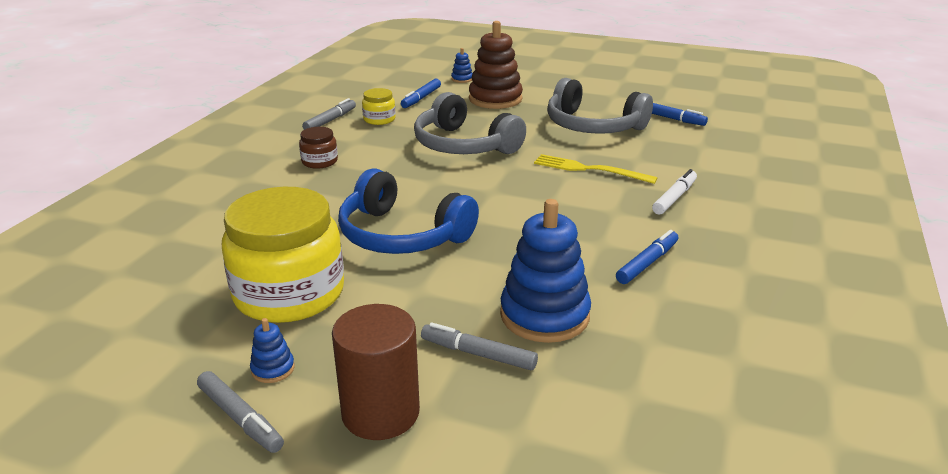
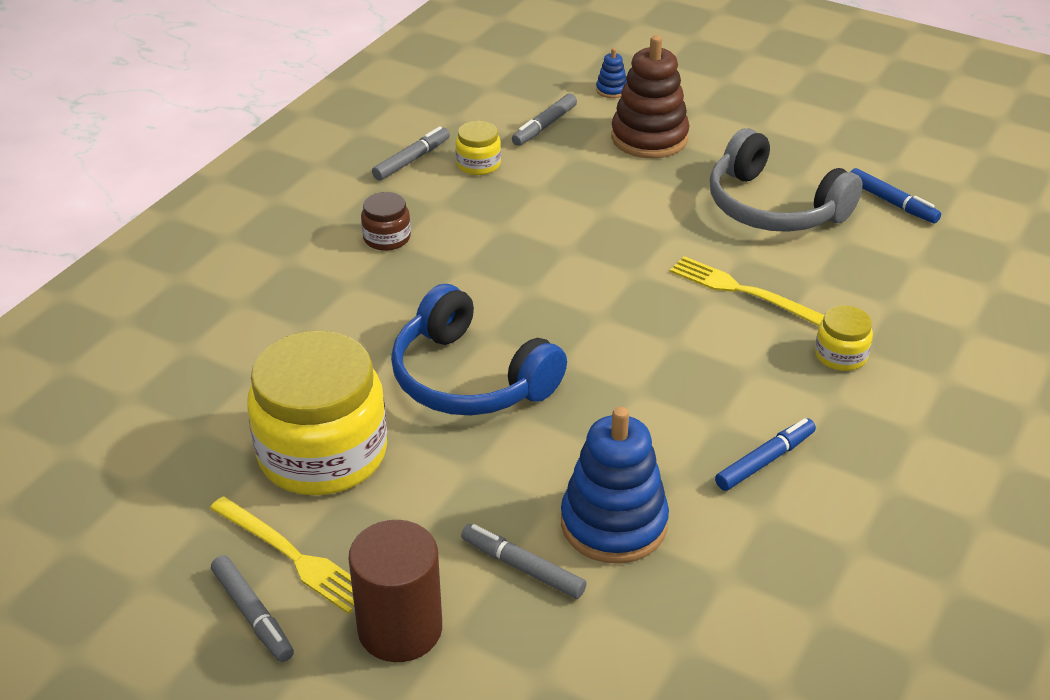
camera: 10 degrees right, 10 degrees up
(273, 369) = (293, 556): blue stacking toy -> yellow fork
(421, 98) = (544, 126): blue marker -> grey marker
(463, 145) = (583, 227): grey headphones -> none
(674, 198) = (840, 355): white marker -> yellow jar

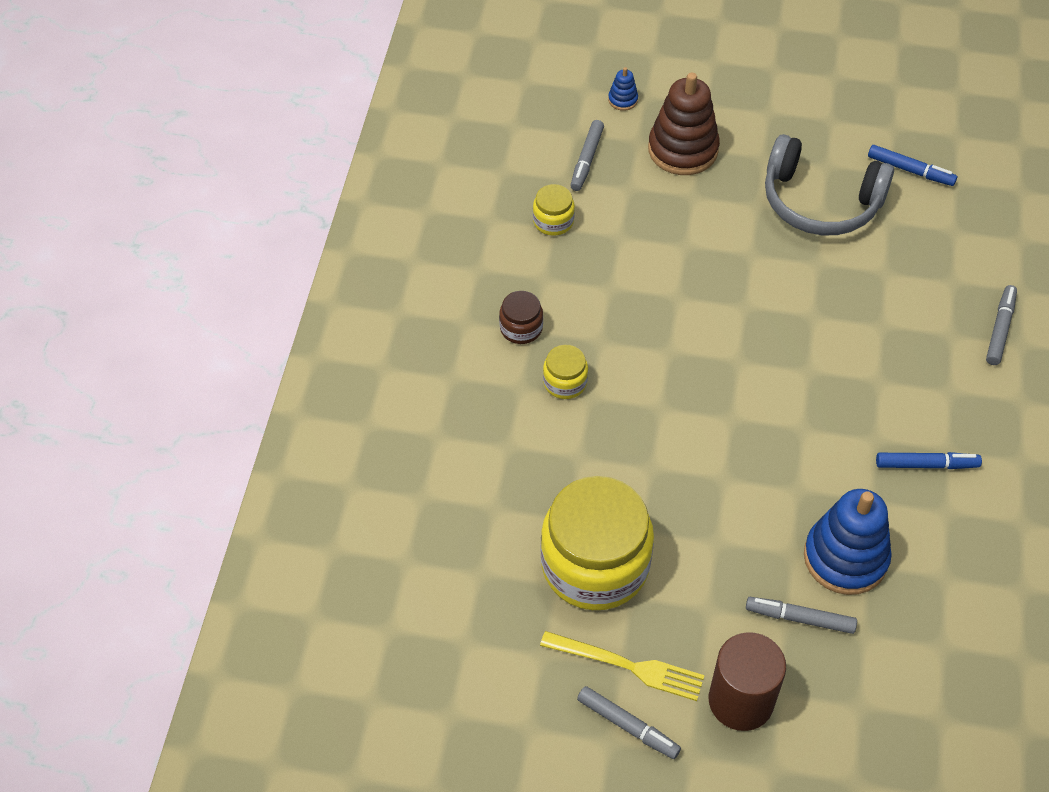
camera: 20 degrees left, 15 degrees up
(411, 160) = (493, 232): grey marker -> grey marker (1000, 329)
(470, 378) = (669, 455): blue headphones -> none
(742, 291) = (836, 301): yellow fork -> none
(765, 461) = (926, 465): blue marker -> blue marker turned 60 degrees clockwise
(840, 355) = (937, 345): yellow jar -> yellow jar (565, 382)

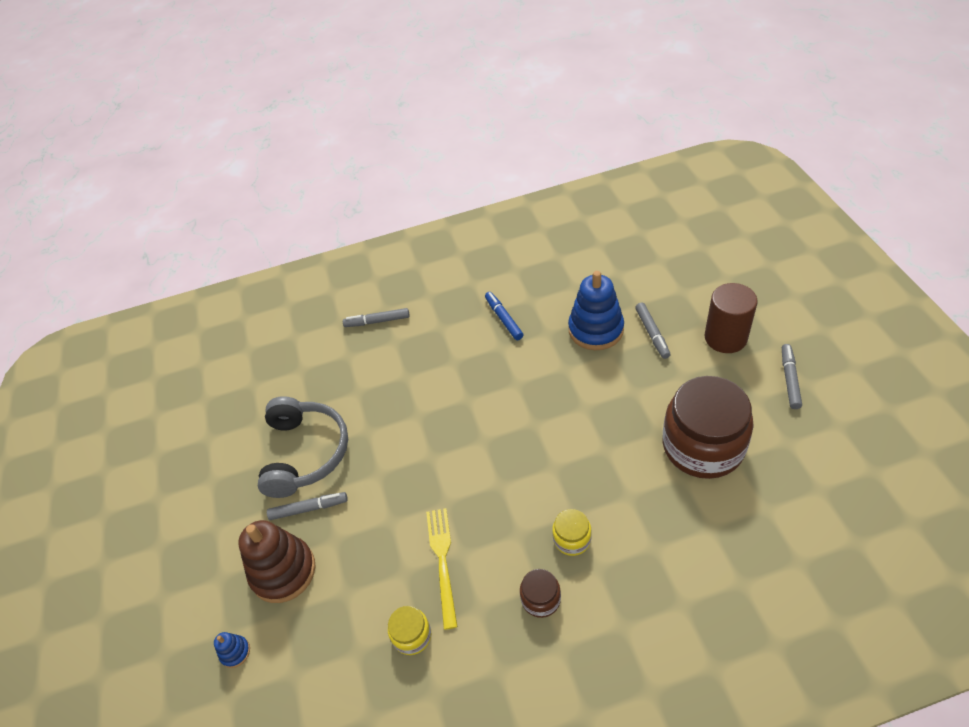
camera: 110 degrees left, 5 degrees down
(586, 160) = (325, 645): grey marker -> grey marker (308, 509)
(595, 565) = (703, 446): yellow jar -> brown jar
(627, 666) = (754, 396): yellow fork -> yellow fork (443, 561)
(910, 170) = (250, 413): blue marker -> none

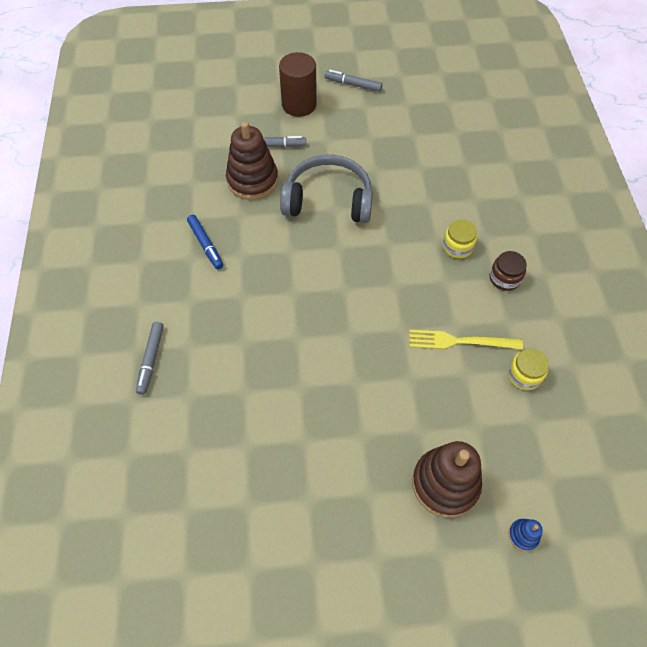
camera: 85 degrees left, 10 degrees up
(305, 453) = (308, 453): grey headphones -> grey headphones (328, 200)
(308, 509) = (379, 453): grey marker -> none
(504, 319) = (205, 245): blue marker -> blue marker turned 105 degrees counterclockwise
(596, 330) = (252, 180): blue stacking toy -> brown stacking toy
(703, 446) = (396, 148): brown jar -> none

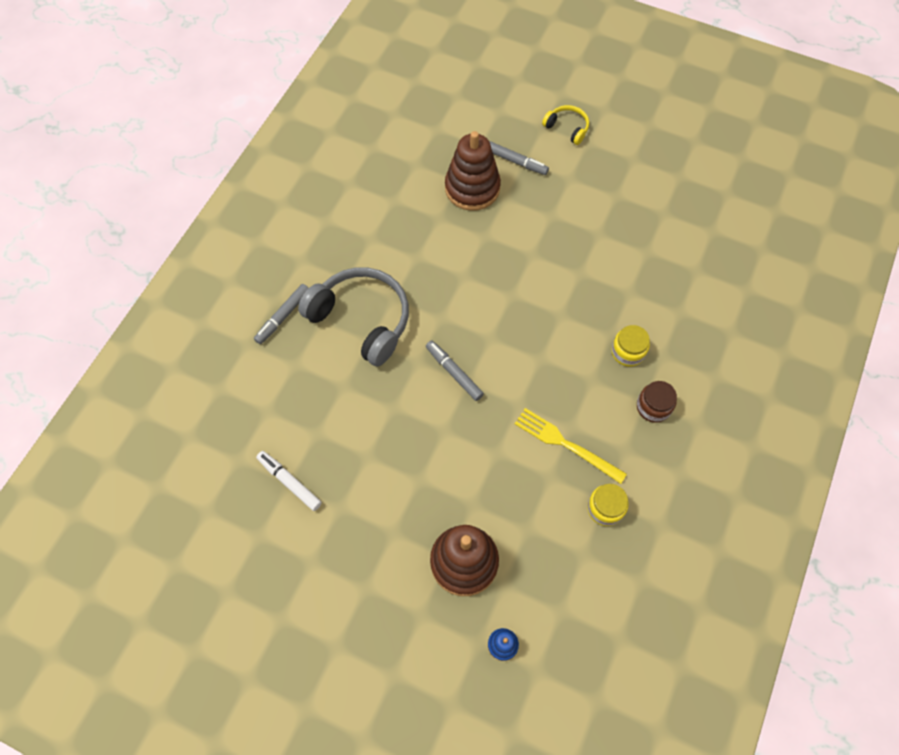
camera: 30 degrees right, 5 degrees up
(205, 245) = (391, 232): blue marker -> none
(248, 503) = (289, 482): none -> white marker
(299, 105) = (567, 128): brown cylinder -> yellow headphones
(328, 200) = (532, 242): grey headphones -> grey headphones (362, 319)
(353, 84) = (637, 130): grey marker -> grey marker (454, 373)

